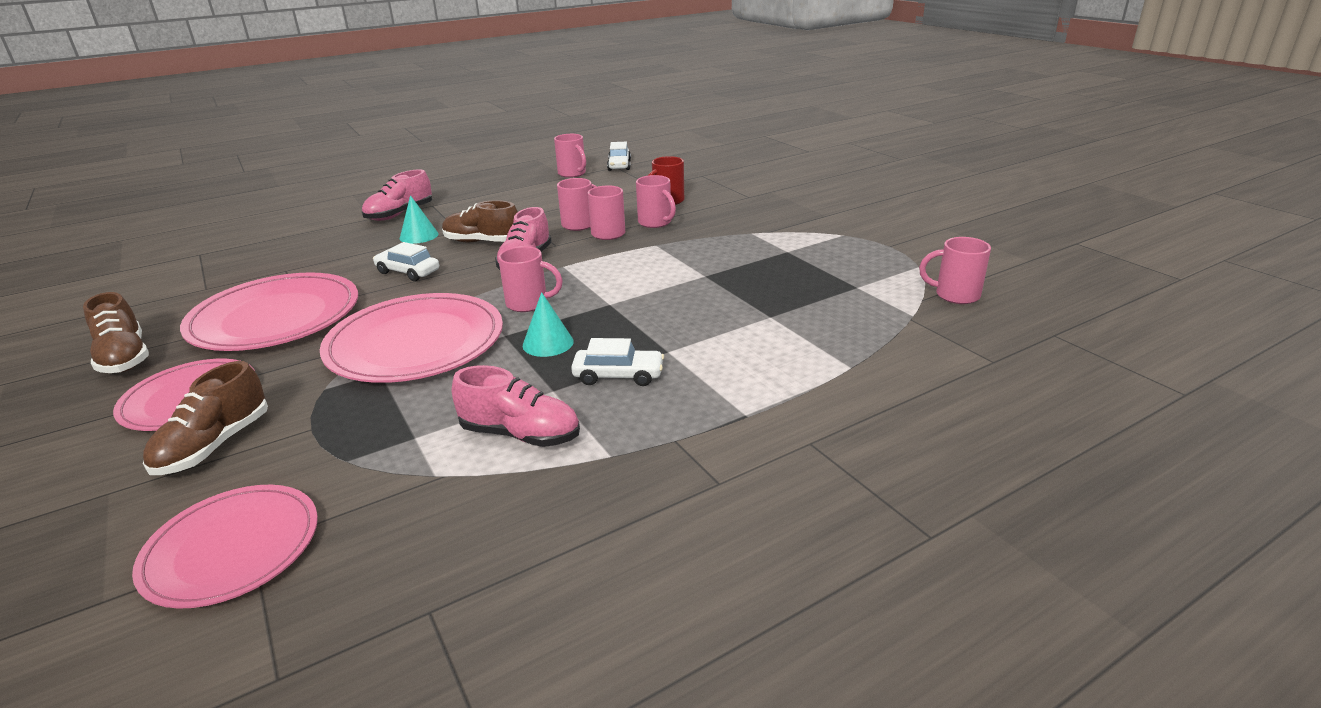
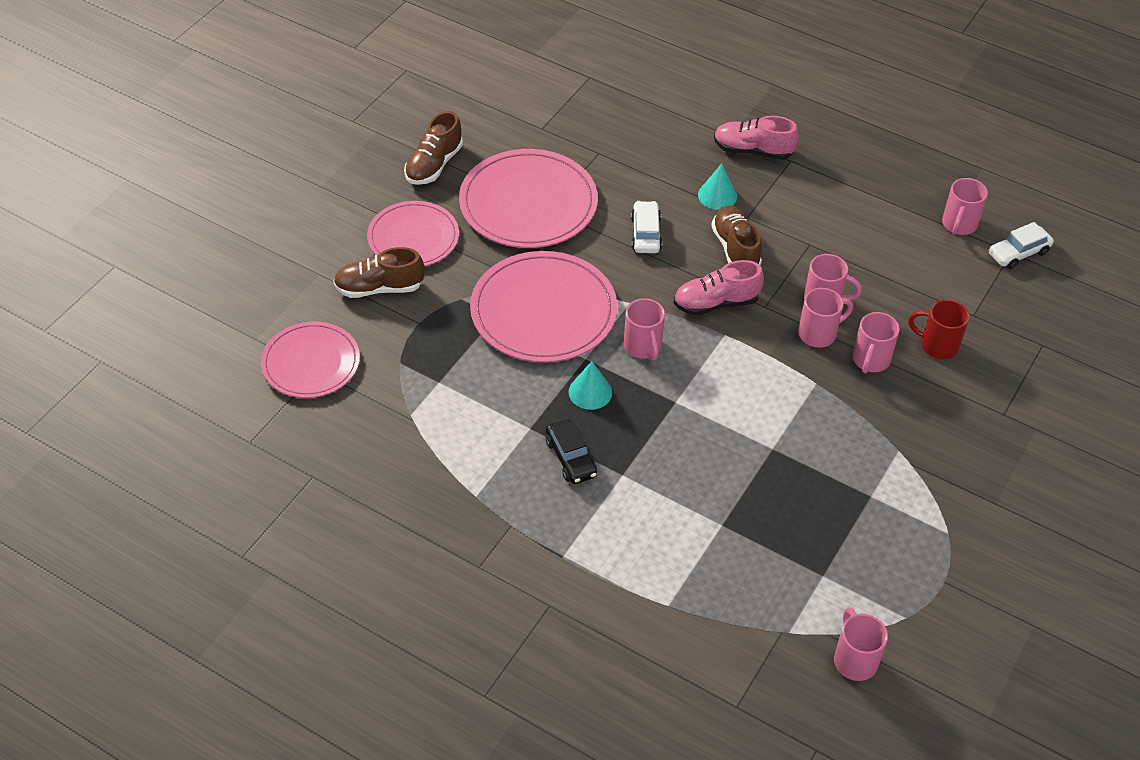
camera: 60 degrees right, 20 degrees up
(520, 434) = (471, 436): pink shoe -> none
(618, 376) = (570, 458): white car -> black car

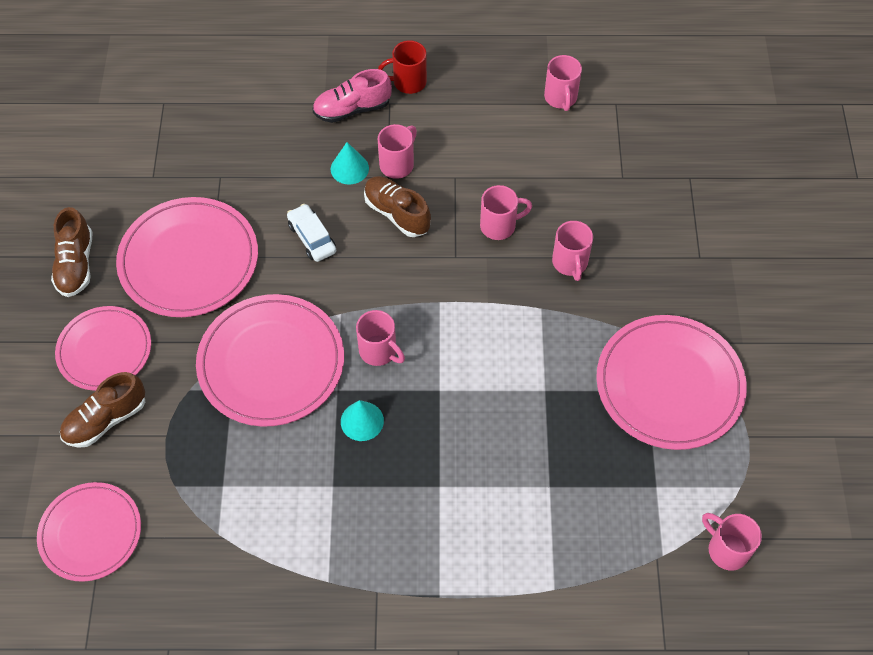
camera: 30 degrees left, 10 degrees up
(570, 458) = (386, 495): black car -> none
(716, 303) = (413, 275): pink shoe -> none
(818, 333) = (514, 260): pink mug -> pink mug (397, 164)
(896, 501) = (669, 384): none -> pink plate
(937, 345) = (612, 221): red mug -> red mug (408, 82)
(1018, 253) = (621, 101): white car -> none

